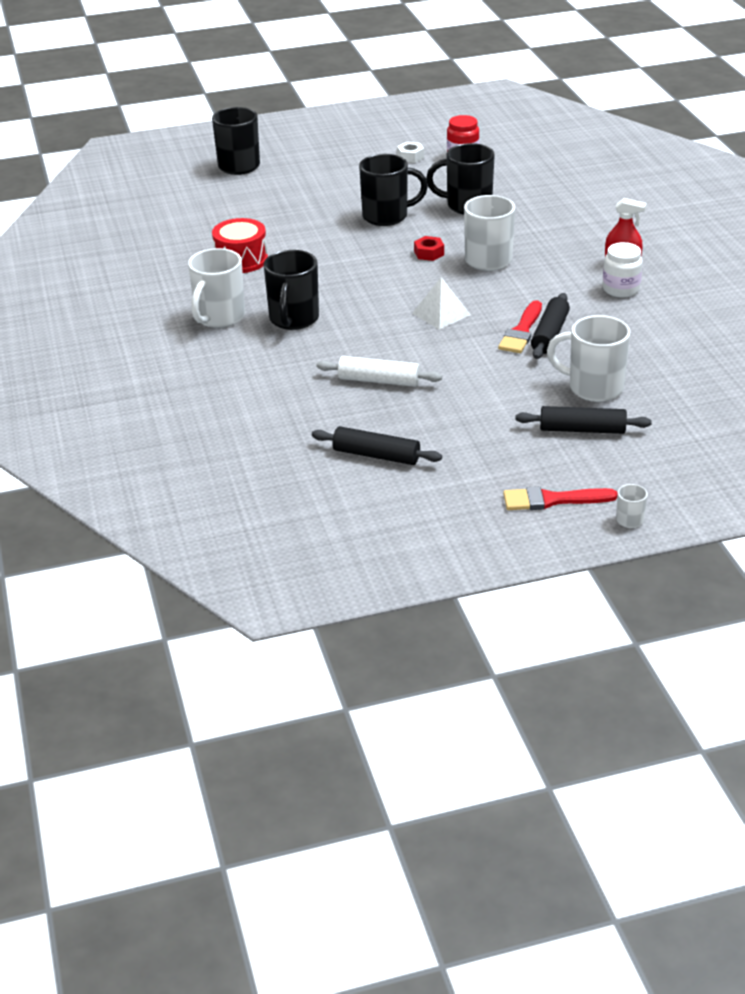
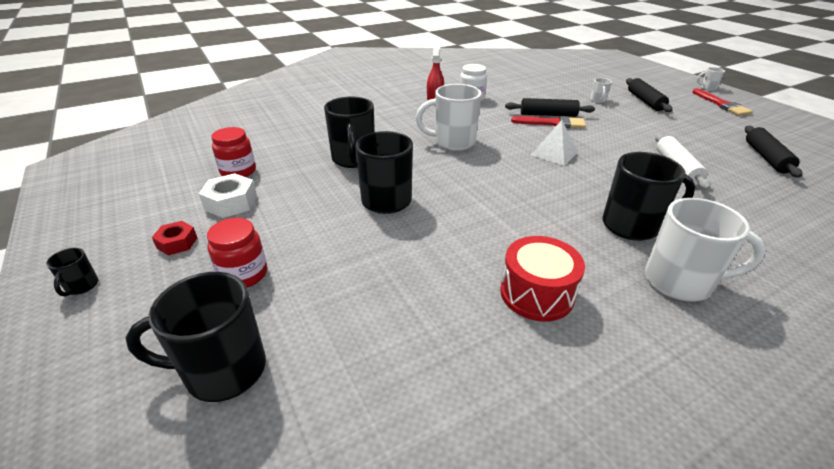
camera: 105 degrees left, 0 degrees up
(317, 166) = (244, 274): none -> red jar
(331, 122) = (81, 286): none -> black mug
(410, 157) = (231, 203): white nut -> white nut, size x1.52
(429, 253) = (455, 168): red nut -> red nut (177, 243)
(593, 388) = (598, 100): white mug -> white mug, size x0.46

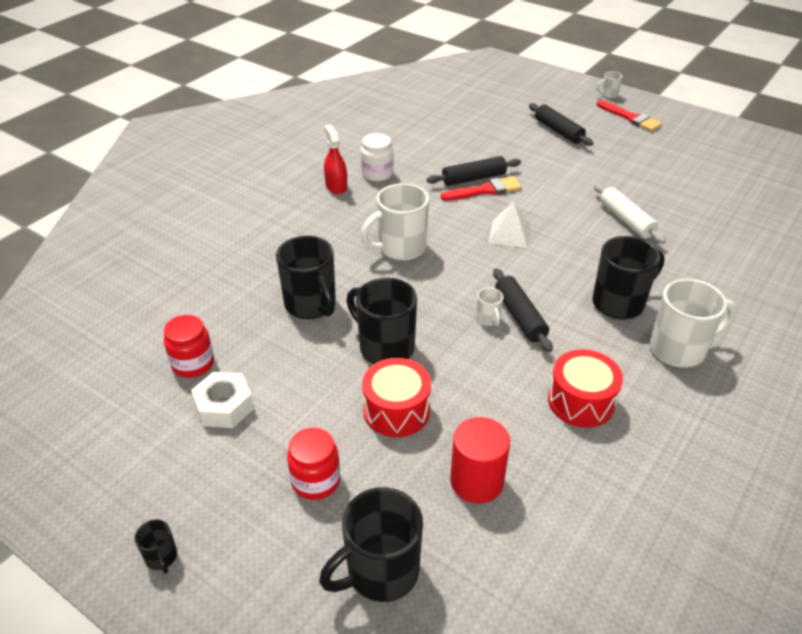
camera: 25 degrees left, 5 degrees up
(177, 243) = (213, 474): red nut -> none
(355, 245) = (396, 410): none -> red drum
(378, 326) = (476, 481): none -> red cylinder
(598, 100) = (512, 142): white mug -> white mug (488, 319)
(766, 157) = (693, 184): black rolling pin -> black rolling pin (519, 316)

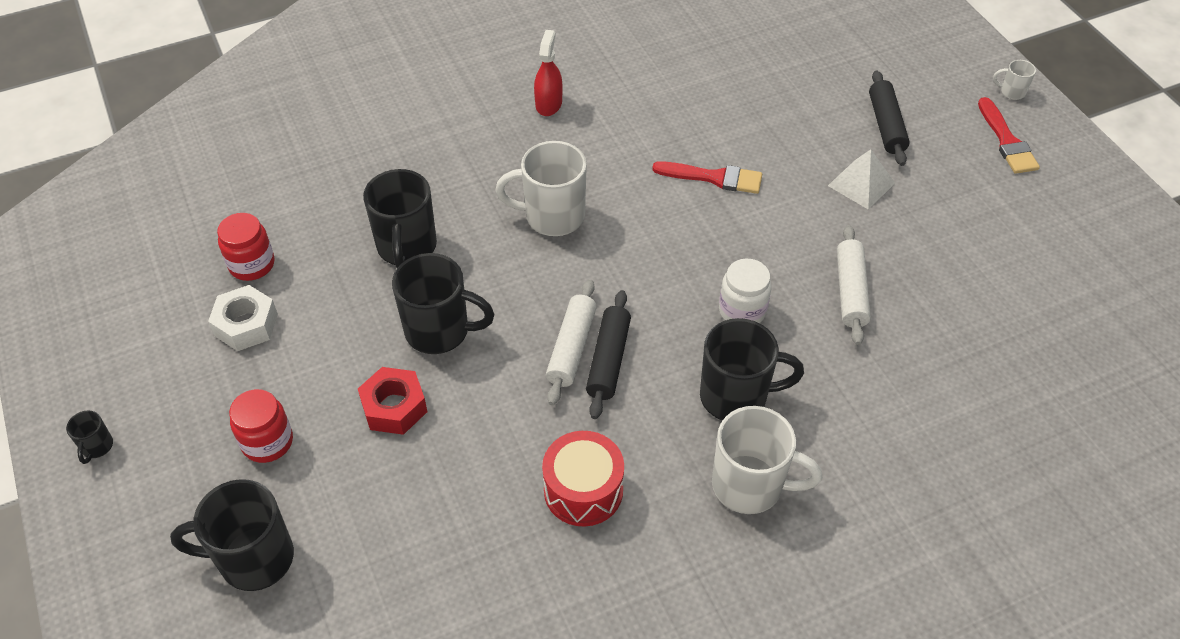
camera: 30 degrees right, 10 degrees up
(377, 174) = (608, 104): white jar -> white jar (742, 311)
(385, 347) = (439, 331): black mug -> black mug turned 120 degrees clockwise
(396, 410) = (394, 407): red drum -> red nut
(473, 178) = (715, 155): black rolling pin -> none
(476, 481) = (407, 519): red cylinder -> none
(488, 319) = (571, 348): white mug -> white rolling pin
(509, 233) = (690, 249): white pyramid -> white pyramid (861, 184)

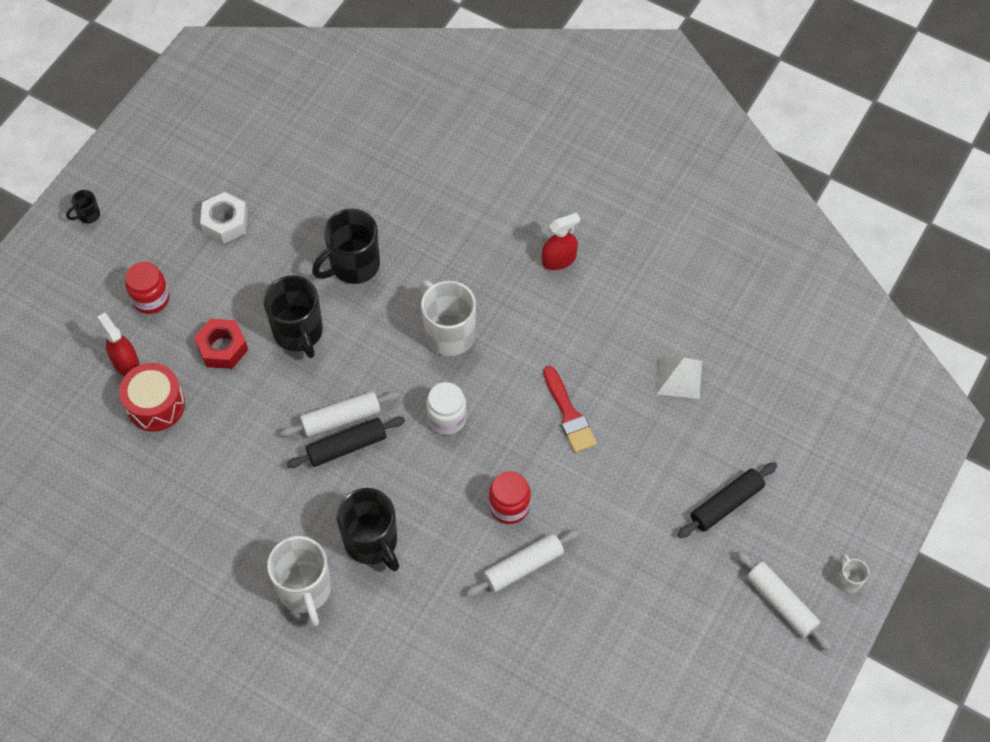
camera: 55 degrees right, 10 degrees up
(252, 264) = (273, 189): red jar -> red jar (509, 506)
(254, 558) = (72, 350): black mug -> none
(323, 510) = (125, 362): none -> red spray bottle
(583, 490) = (235, 494): red drum -> red drum (155, 405)
(742, 311) = (451, 505): white jar -> white jar (447, 418)
(861, 184) = (642, 519): white pyramid -> white pyramid (679, 377)
(1007, 141) = (781, 603): red brush -> white rolling pin

